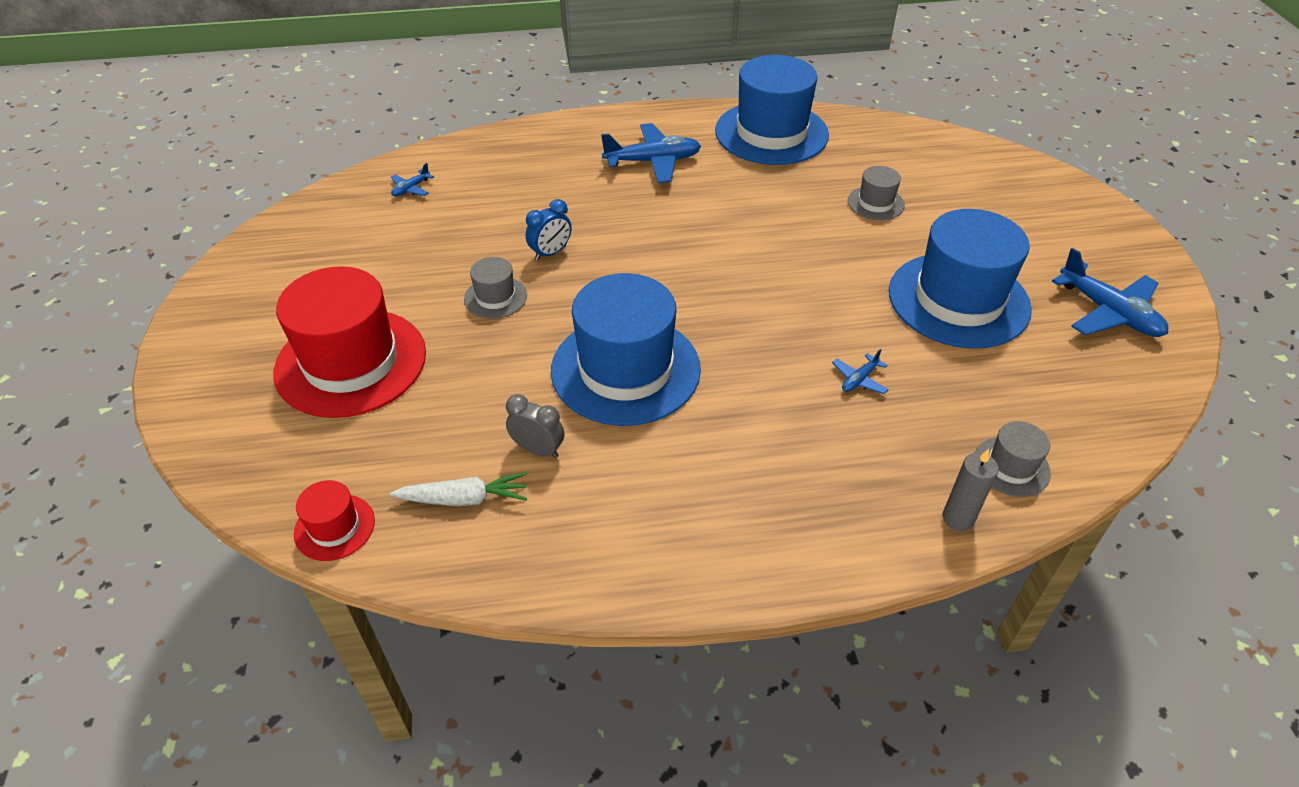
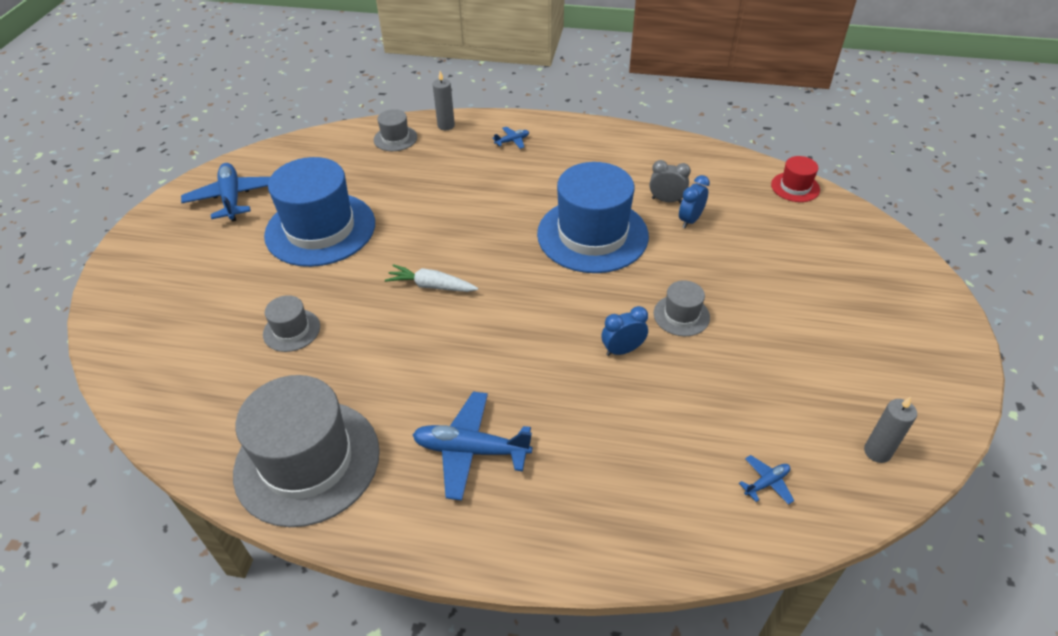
camera: 160 degrees left, 0 degrees up
(311, 225) = (877, 452): none -> grey candle
(351, 362) = (803, 285): red hat -> none
(464, 499) = (716, 185): white carrot -> white carrot (431, 286)
(499, 423) = (690, 220): none -> blue clock
(538, 449) = (666, 200): grey clock -> grey clock turned 150 degrees clockwise
(771, 133) = (307, 461): blue hat -> grey hat
(859, 379) = (439, 195): blue plane -> blue plane (512, 141)

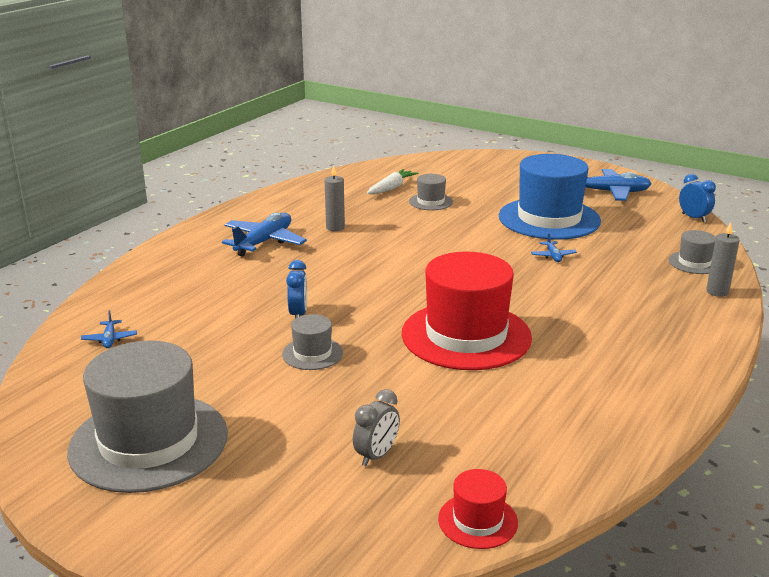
camera: 110 degrees right, 20 degrees down
(307, 461) = (308, 198): grey hat -> grey hat (149, 442)
(431, 286) = (443, 251): white carrot -> white carrot (391, 188)
(512, 141) = (672, 325): blue plane -> blue plane (553, 256)
(592, 235) = (466, 335): blue hat -> red hat
(666, 200) = (503, 398): grey clock -> grey clock (376, 455)
(690, 220) = (454, 403): blue clock -> blue clock (693, 218)
(877, 452) = (66, 402): grey candle -> grey candle (335, 227)

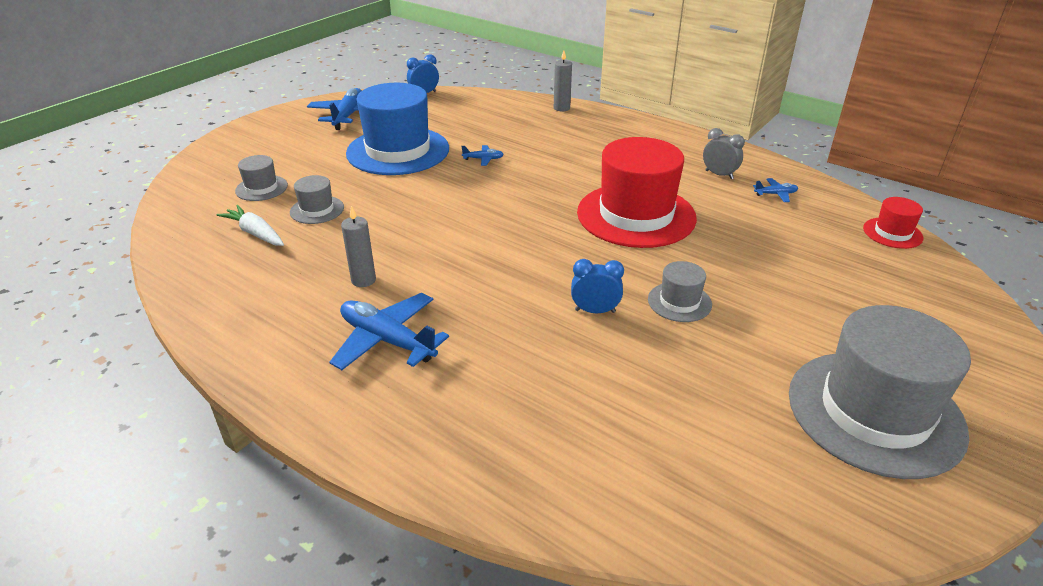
camera: 85 degrees left, 10 degrees up
(110, 339) = (665, 477): blue plane -> blue plane (775, 194)
(376, 455) = (836, 271): grey clock -> grey clock (719, 175)
(694, 263) = (510, 107): grey hat -> grey hat (261, 188)

